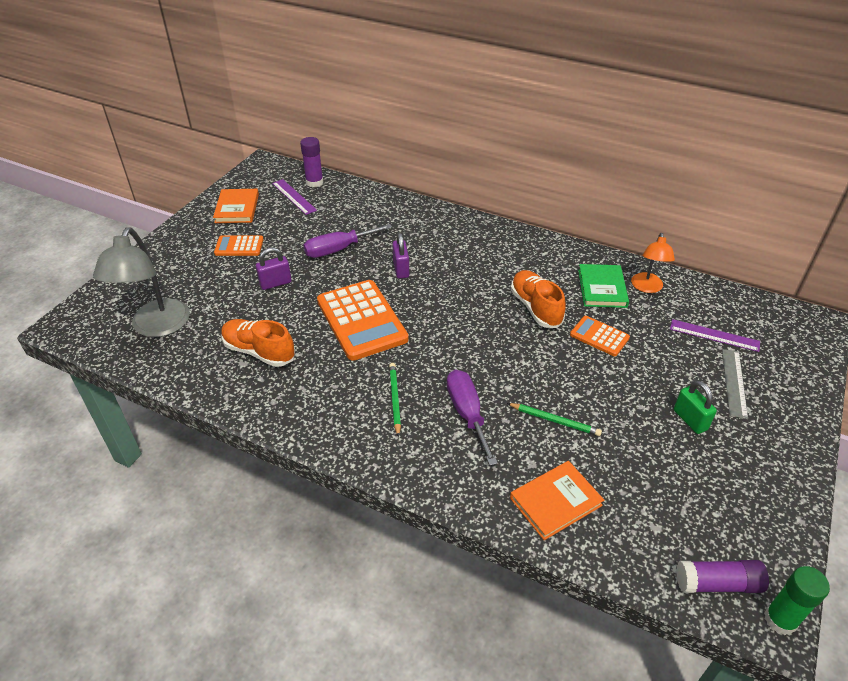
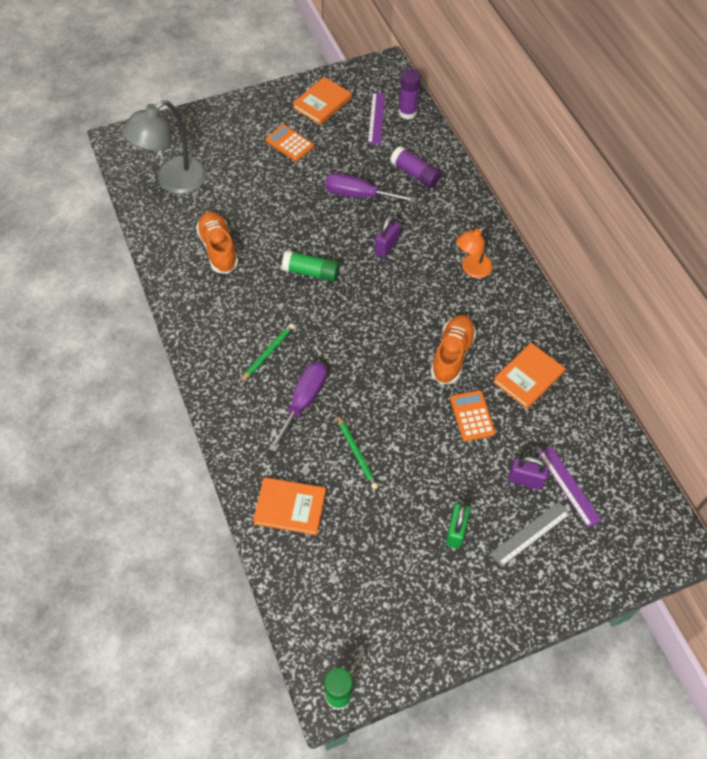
camera: 40 degrees right, 15 degrees up
(275, 283) = (283, 196): purple padlock -> purple padlock (525, 480)
(361, 320) = (311, 272): orange calculator -> green glue stick
(602, 288) = (528, 377): green book -> orange book
(647, 287) = (568, 404): orange lamp -> orange lamp (471, 269)
(717, 583) = (327, 643): purple glue stick -> purple glue stick (415, 174)

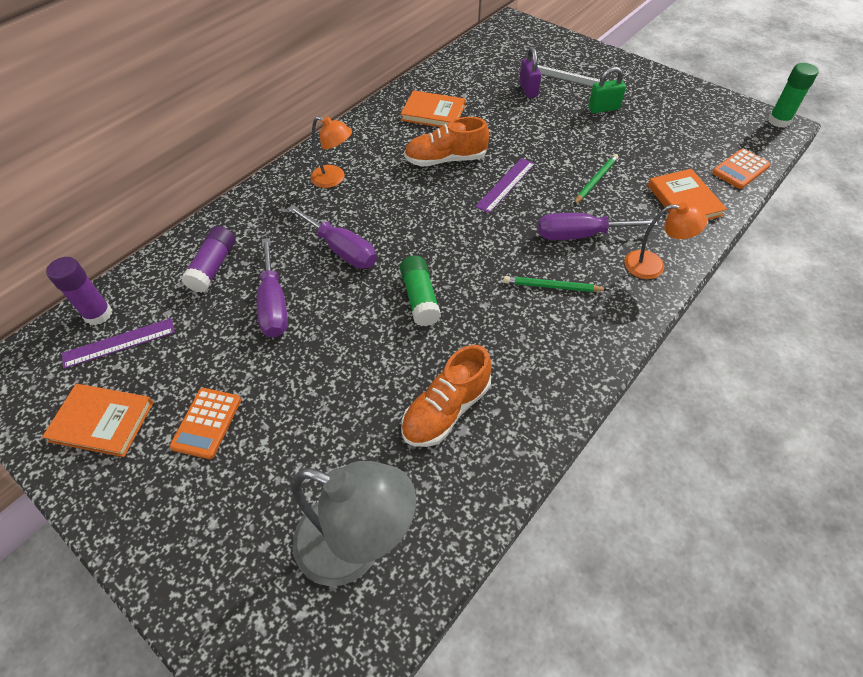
camera: 115 degrees left, 5 degrees down
(241, 431) = (653, 265): none -> orange lamp
(386, 246) = (342, 250): purple padlock -> purple screwdriver
(472, 416) = (497, 130): orange calculator -> orange calculator (740, 169)
(569, 486) = (513, 70): purple ruler -> purple ruler (505, 185)

